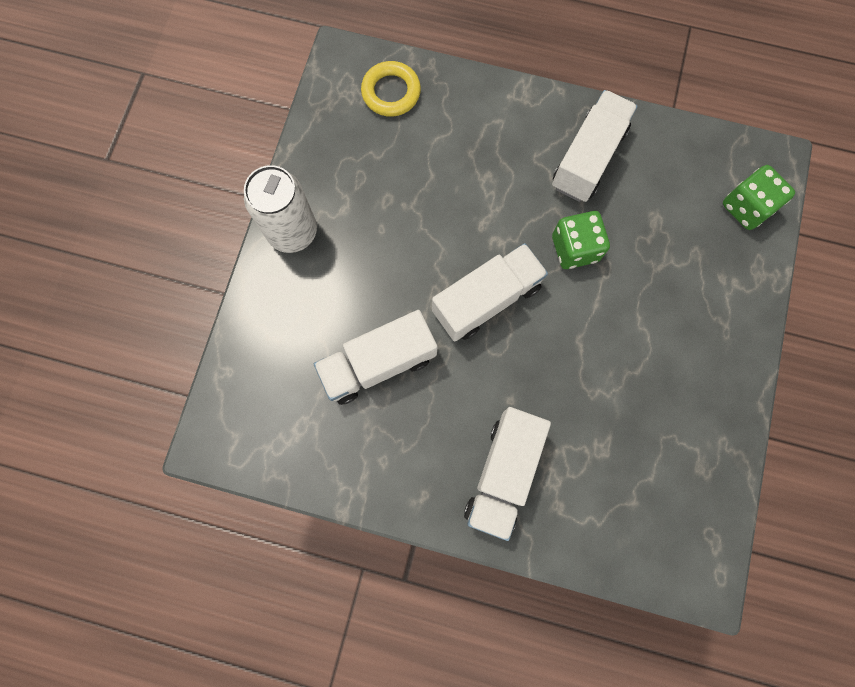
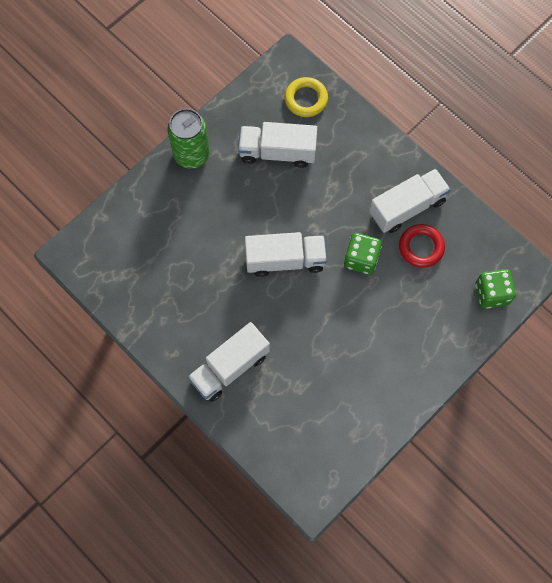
camera: 30 degrees right, 5 degrees down
(292, 232) = (192, 154): white can -> green can
(378, 364) = (195, 262): white truck -> white truck (277, 152)
(634, 196) = (421, 247): none -> red ring

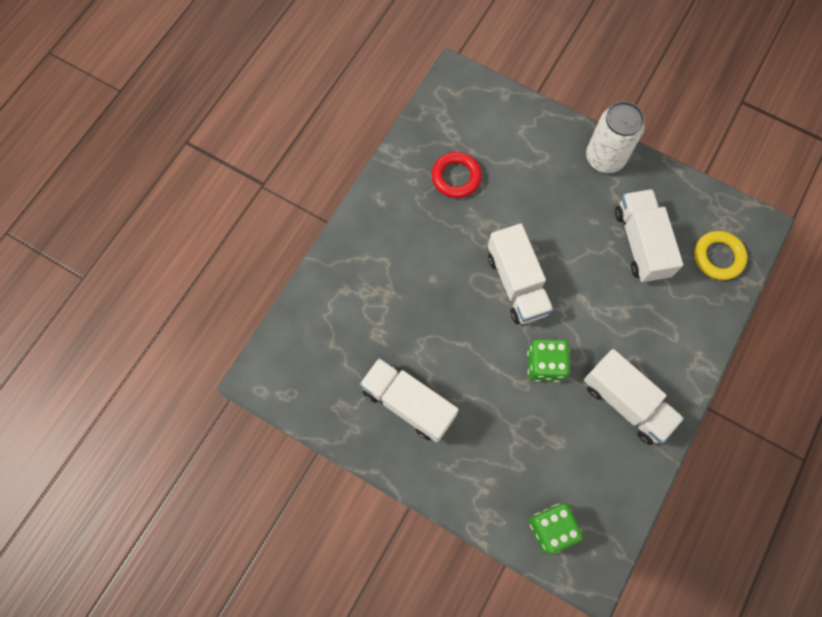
camera: 75 degrees right, 0 degrees up
(192, 154) = (604, 158): green can -> white can
(230, 367) = (380, 259): white truck -> white truck (408, 404)
(421, 247) = (582, 430): red ring -> red ring (456, 177)

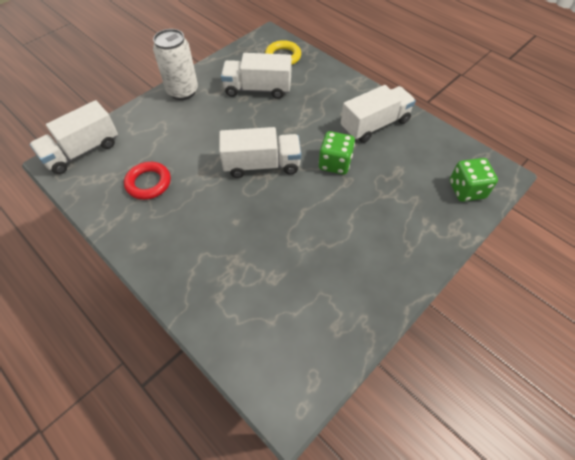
camera: 75 degrees left, 15 degrees down
(408, 404) = (347, 266): white truck -> white truck (82, 151)

